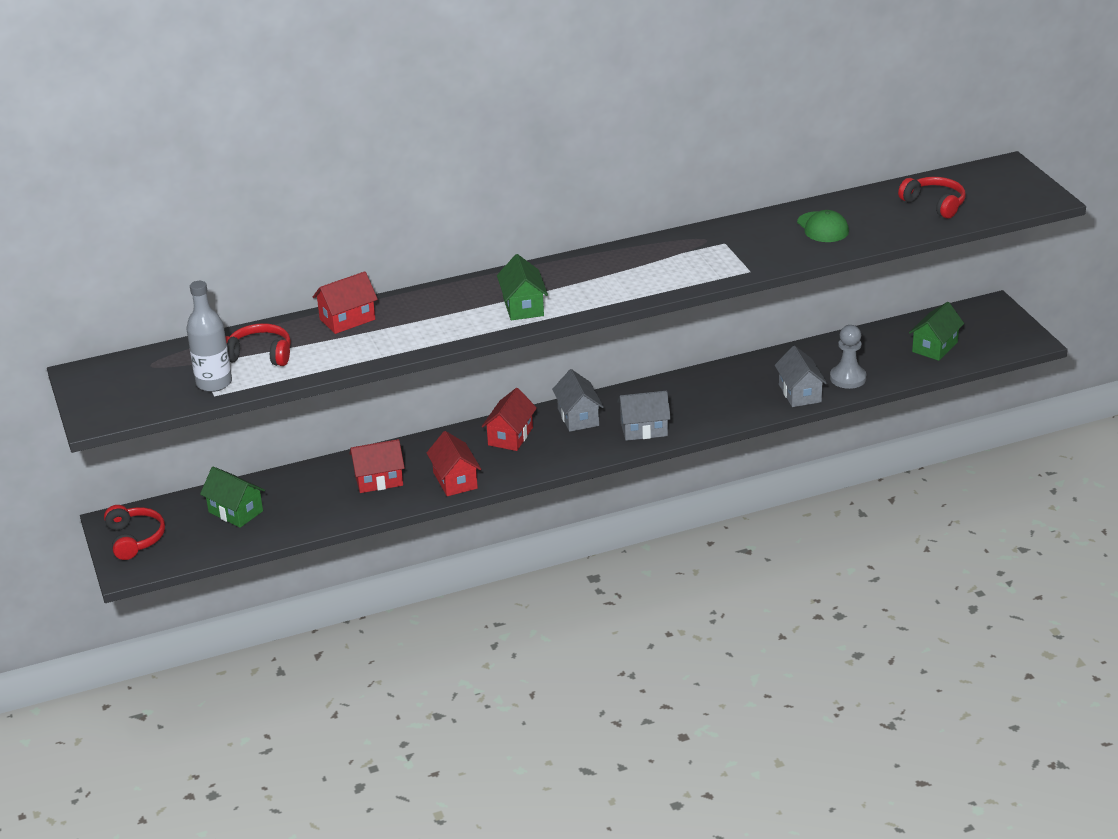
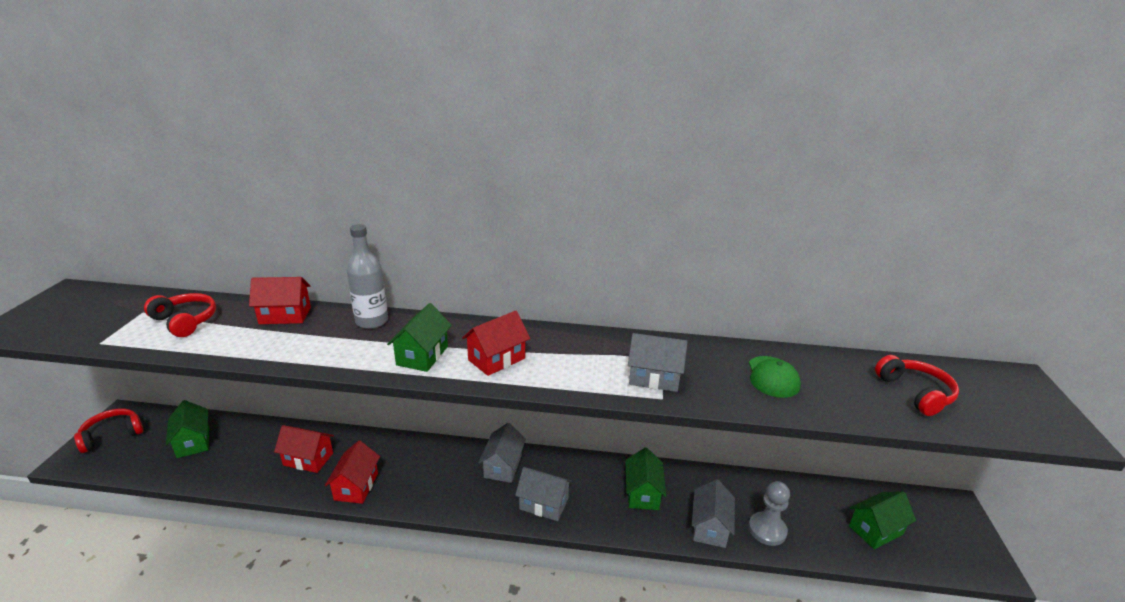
camera: 25 degrees right, 5 degrees down
(135, 539) = (112, 435): red headphones -> red headphones turned 135 degrees counterclockwise
(214, 383) = (118, 332): grey bottle -> grey bottle (372, 321)
(510, 436) = (437, 461): red house -> red house (496, 359)
(725, 391) = (642, 493): none -> green house
(731, 259) = (654, 377): none -> grey house

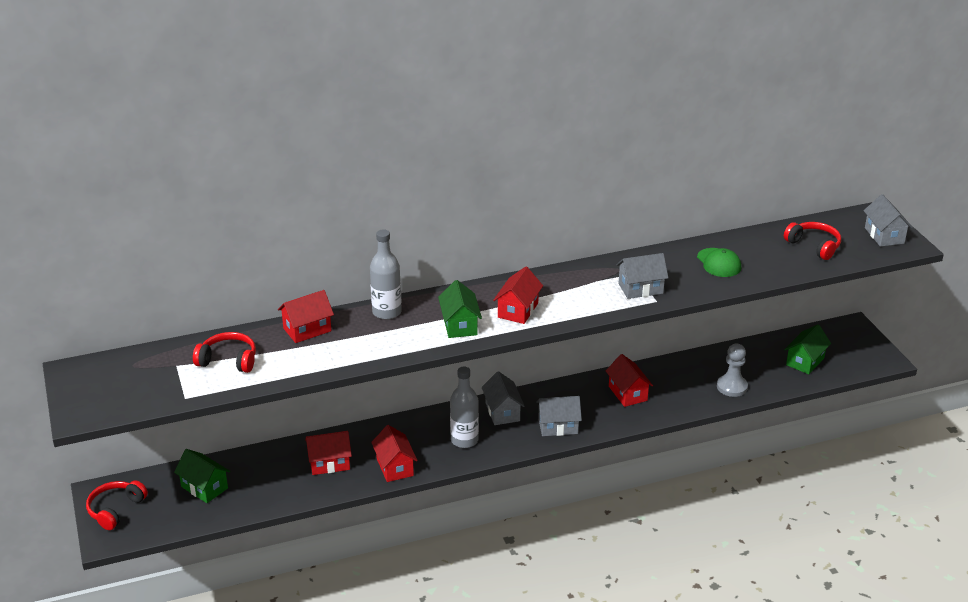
camera: 25 degrees left, 5 degrees up
(442, 483) = (464, 440): none -> grey bottle
(642, 493) = (627, 393): green house -> red house
(710, 527) = (691, 399): grey house -> grey house (884, 235)

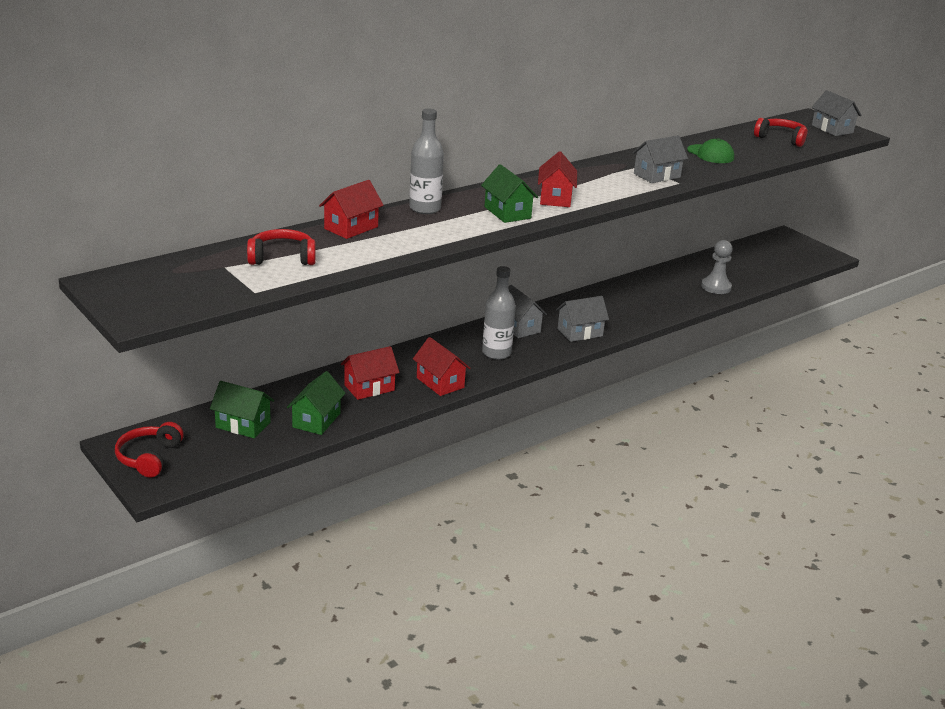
camera: 20 degrees left, 5 degrees down
(627, 393) = (627, 301): red house -> none
(805, 361) = (764, 263): green house -> green house (316, 420)

